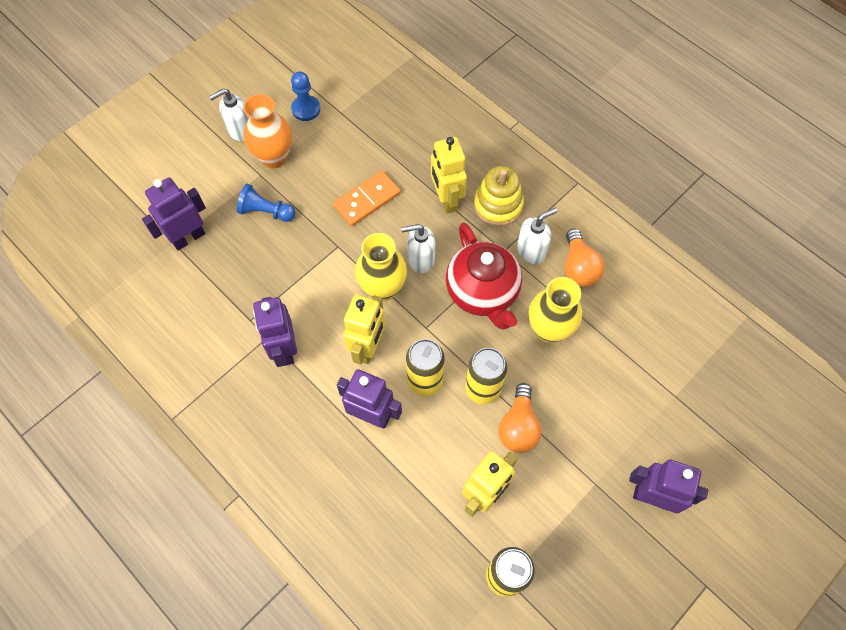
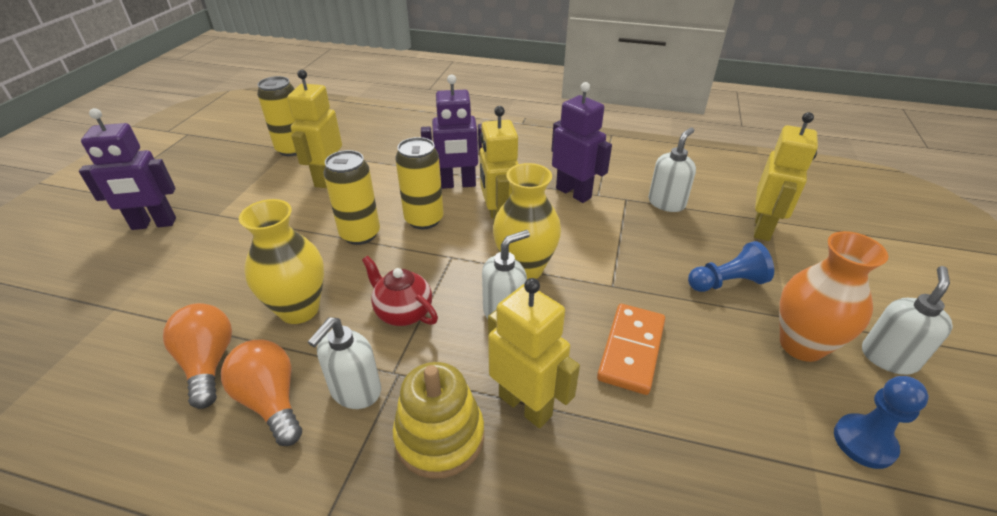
camera: 150 degrees right, 25 degrees down
(188, 238) = (763, 228): purple robot -> yellow robot
(225, 298) = (666, 203): none -> white soap dispenser
(482, 293) = (403, 312): red teapot -> red teapot, size x0.56
(518, 426) = (310, 223): orange light bulb -> orange light bulb (208, 363)

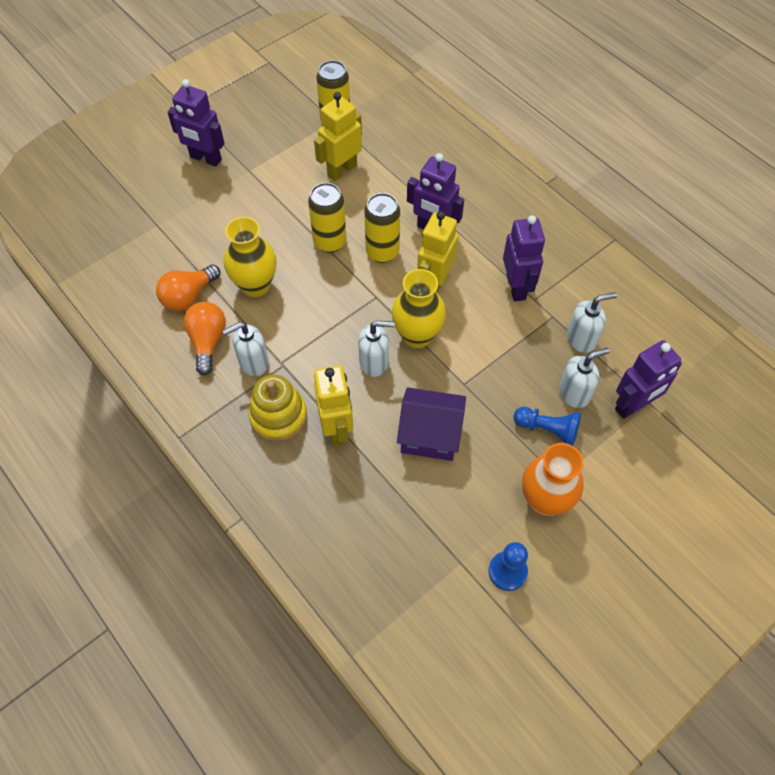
camera: 35 degrees right, 20 degrees up
(208, 363) = (188, 296): orange light bulb -> orange light bulb turned 150 degrees counterclockwise
(403, 312) = (314, 324): red teapot -> none
(631, 350) = (430, 435): orange domino -> purple house
(763, 228) = (633, 406): yellow robot -> purple robot
(888, 357) = (593, 544): white soap dispenser -> white soap dispenser (574, 393)

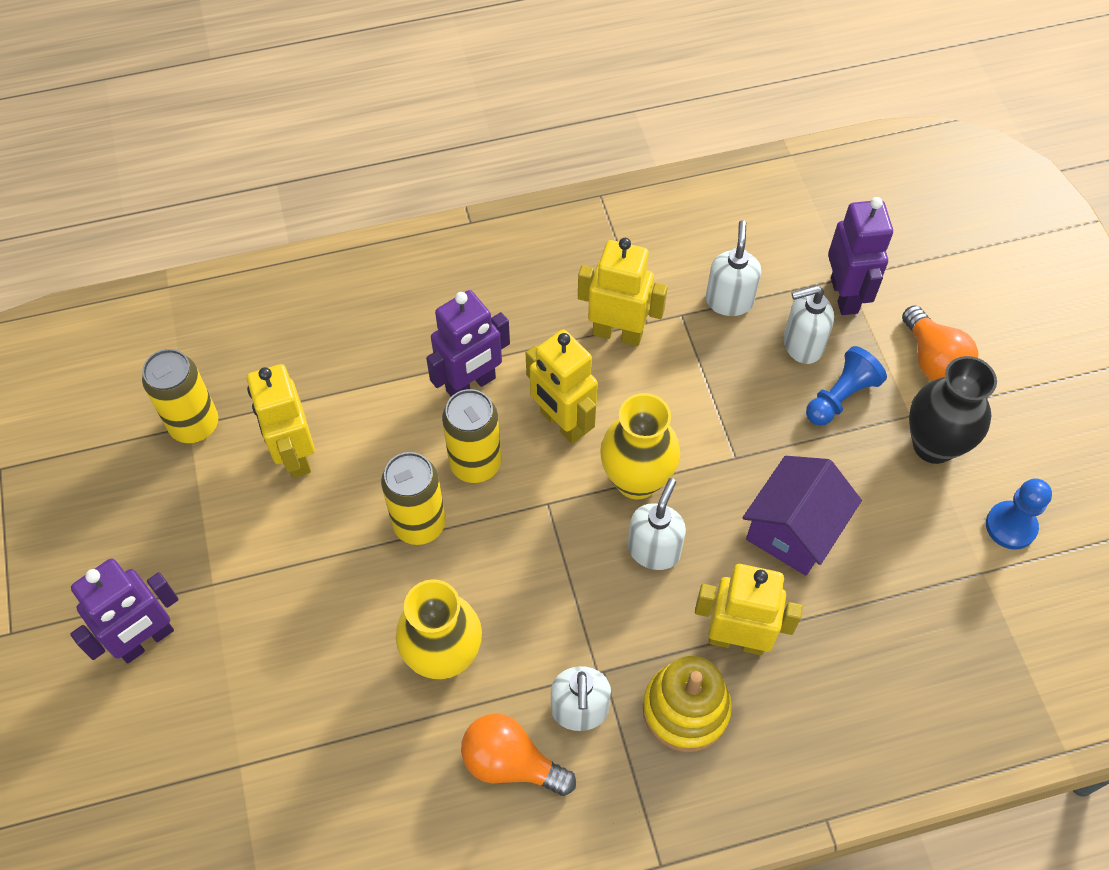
camera: 65 degrees left, 0 degrees up
(188, 296) = (412, 763): orange light bulb -> orange light bulb (933, 360)
(516, 287) = (618, 333): purple robot -> yellow robot
(544, 501) = (933, 445): orange vase -> black vase
(574, 393) = (802, 345): white soap dispenser -> white soap dispenser turned 105 degrees counterclockwise

